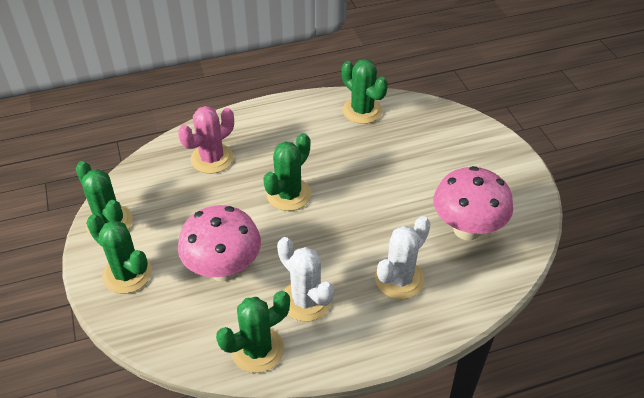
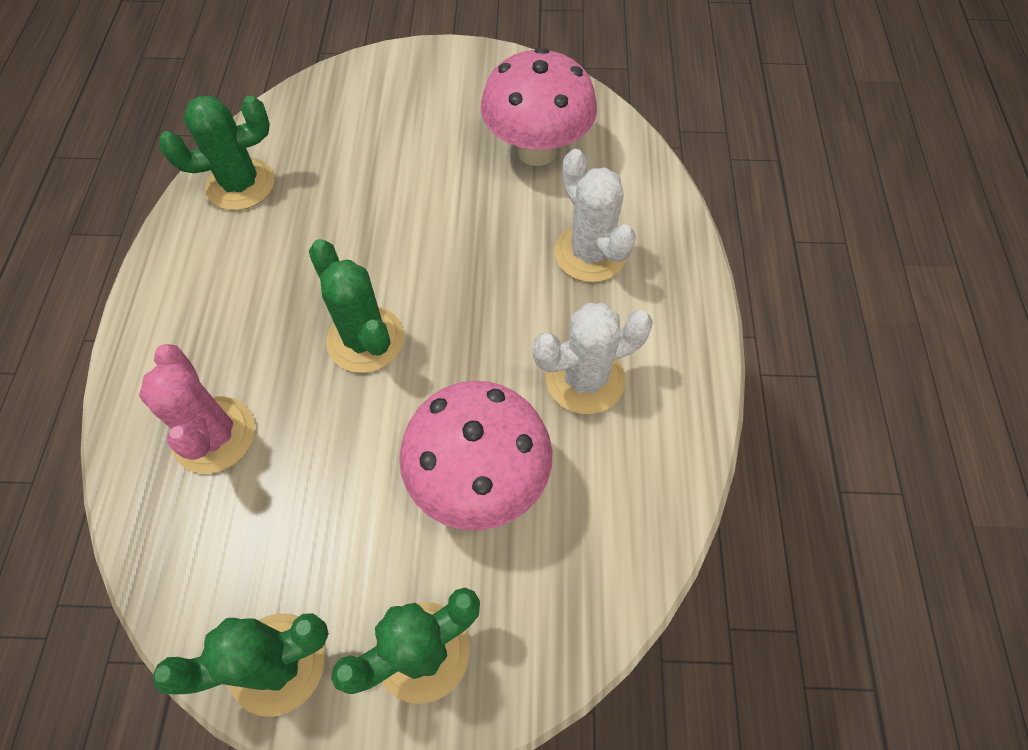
camera: 70 degrees left, 15 degrees up
(257, 349) = (652, 471): green cactus -> none

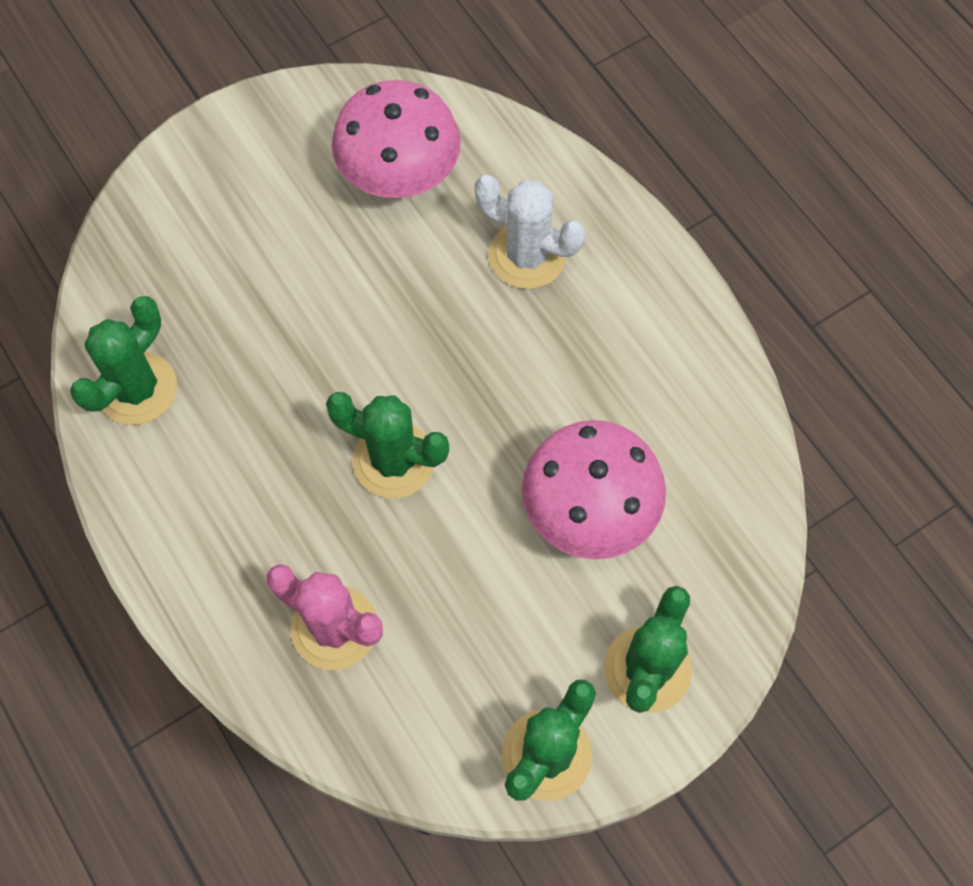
camera: 35 degrees left, 5 degrees up
(585, 379) = (608, 374): white cactus -> none

